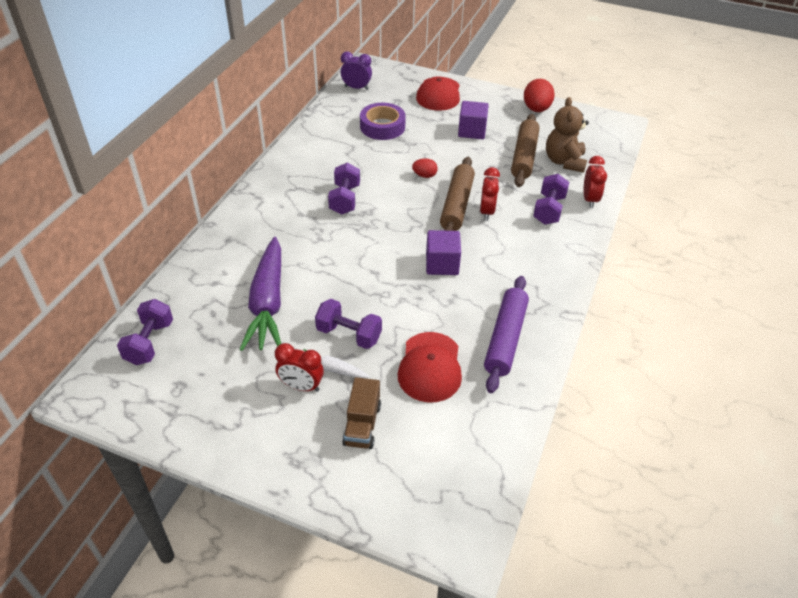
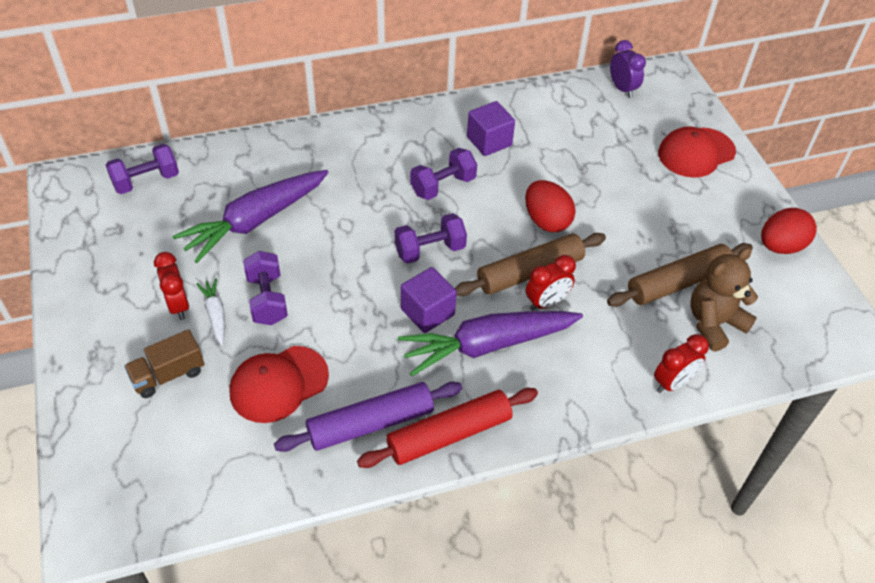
camera: 50 degrees right, 5 degrees up
(382, 126) = (585, 144): purple tape -> none
(424, 175) = (546, 221): red egg -> red egg, size x1.77
(472, 131) = (666, 215): purple cube -> purple cube (489, 141)
(494, 254) = (487, 345): none -> purple carrot
(546, 307) = (449, 434): none -> red rolling pin
(548, 210) = (610, 354): purple dumbbell -> purple dumbbell (430, 250)

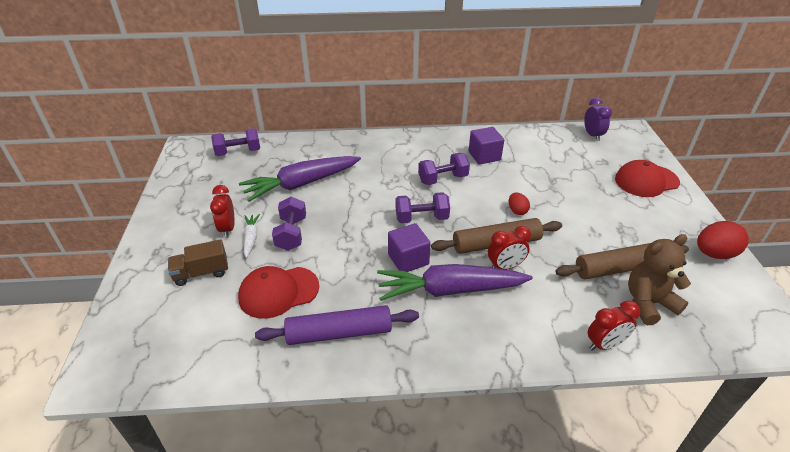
camera: 15 degrees right, 10 degrees down
(449, 434) = (400, 352): red rolling pin -> none
(546, 221) = (517, 211): red egg -> red egg, size x0.56

